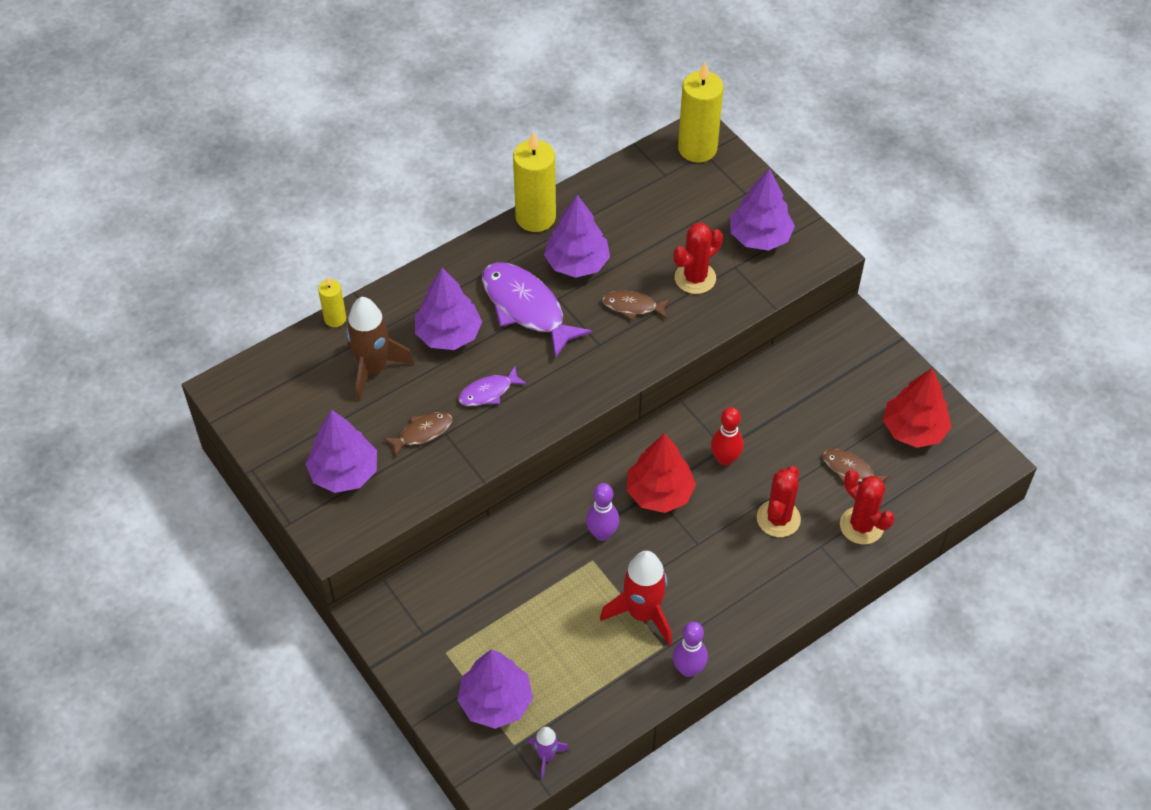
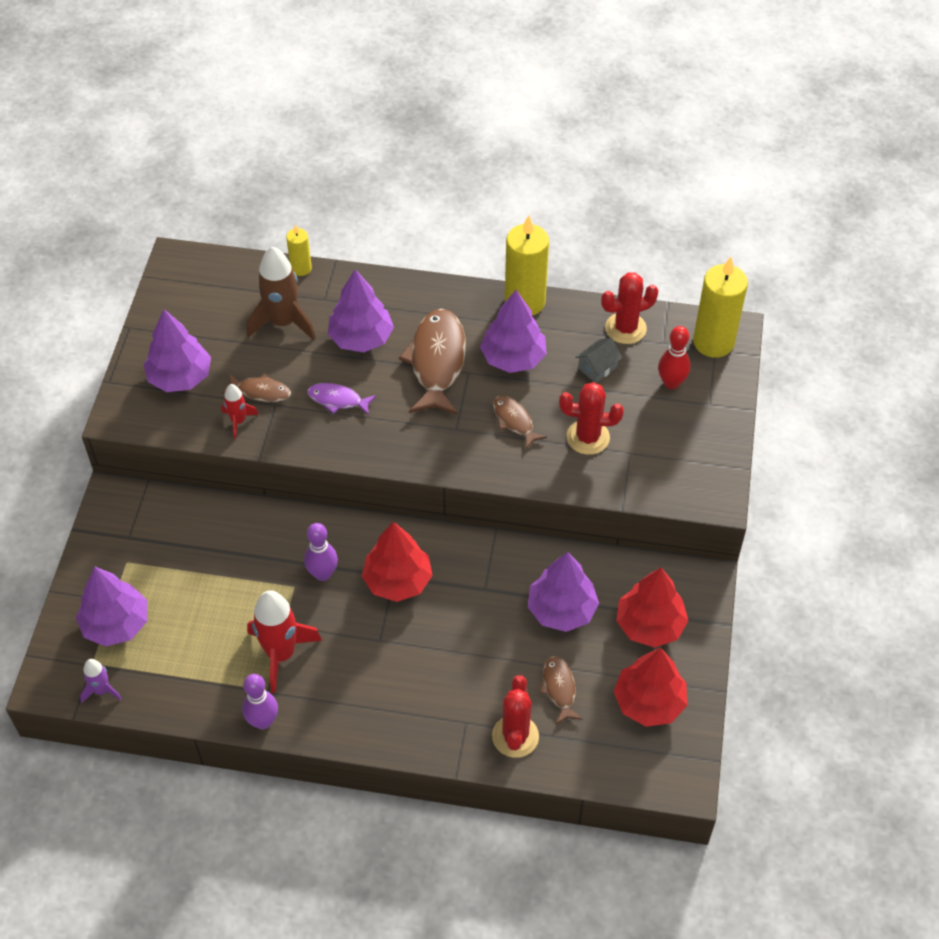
camera: 45 degrees right, 0 degrees up
(433, 467) = (238, 421): none -> red rocket
(526, 308) = (437, 362): purple fish -> brown fish
(643, 225) = (597, 368): none -> grey house
(725, 459) = (475, 598): red bowling pin -> red bowling pin (671, 383)
(759, 237) = (678, 446): purple tree -> purple tree (561, 610)
(778, 518) = (459, 675): red cactus -> red cactus (625, 328)
(855, 380) = (650, 625): none -> red tree

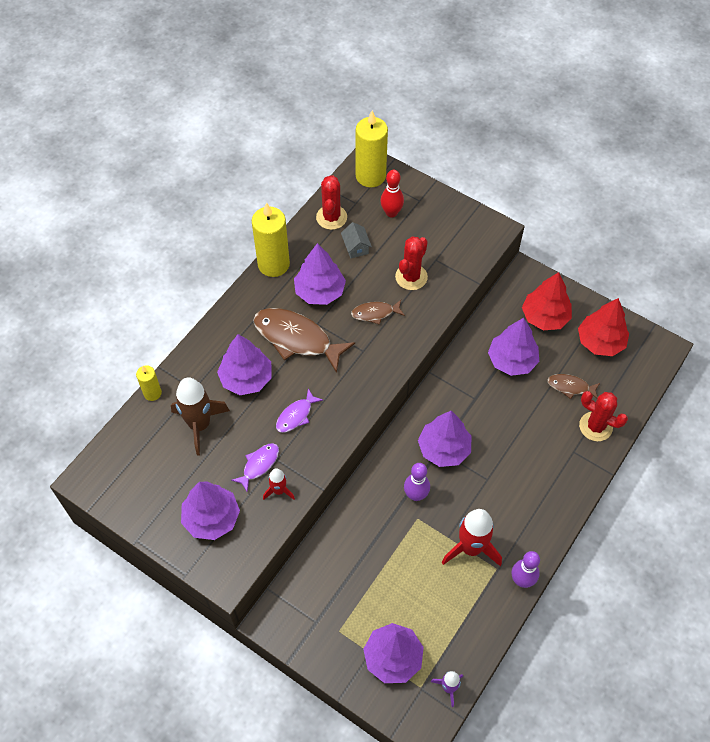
camera: 65 degrees left, 5 degrees up
(261, 392) = (259, 465): brown fish -> purple fish
(398, 580) = (444, 449): red tree -> purple tree

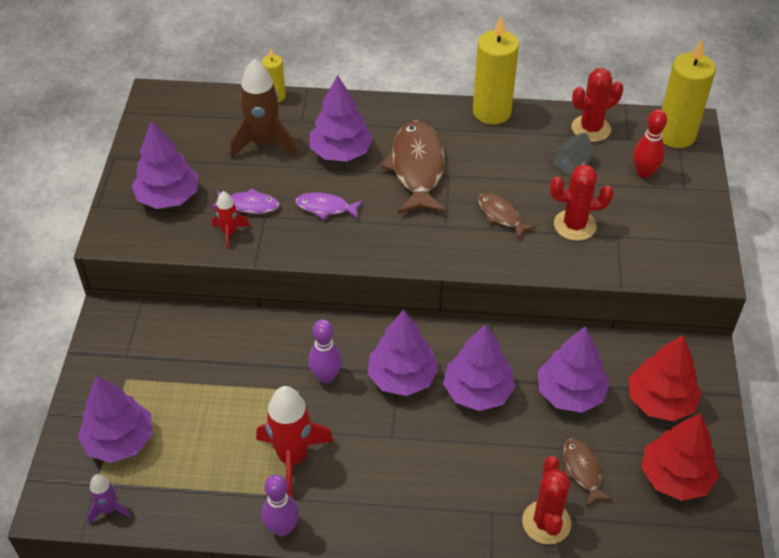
camera: 60 degrees right, 10 degrees down
(320, 291) = (489, 160): purple tree -> purple tree (477, 391)

